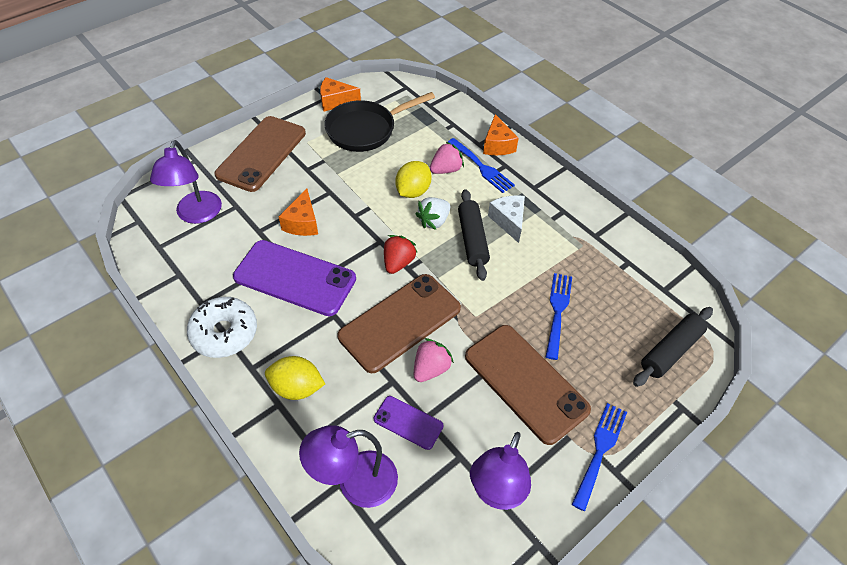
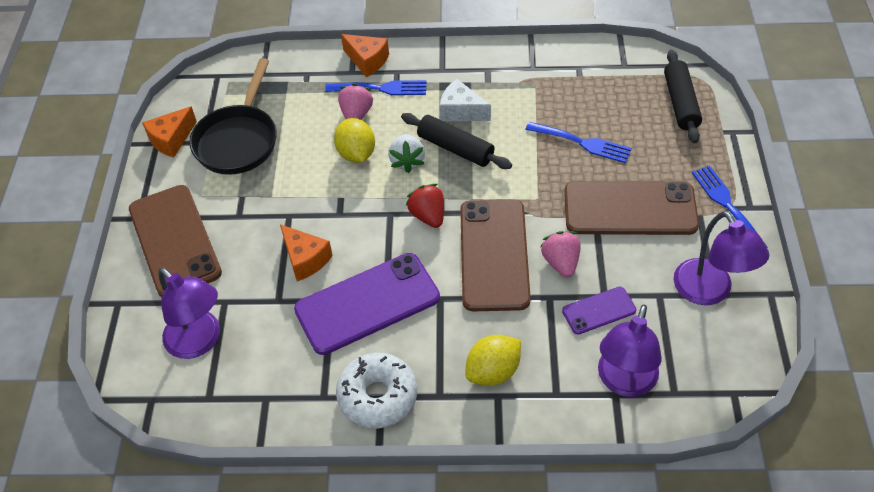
camera: 45 degrees left, 0 degrees up
(557, 311) = (582, 143): blue fork -> blue fork turned 150 degrees clockwise

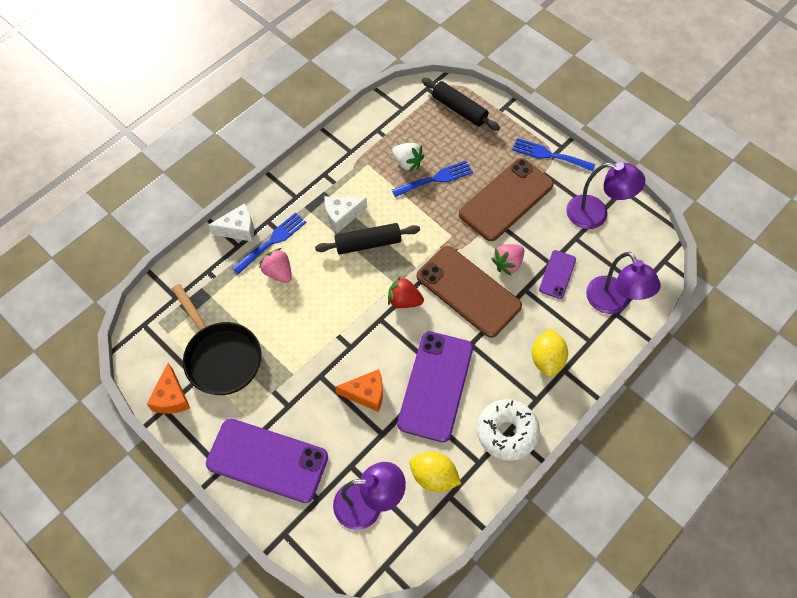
camera: 50 degrees left, 10 degrees up
(174, 241) = (267, 460): brown phone -> purple phone
(356, 154) = (312, 298): yellow lemon -> yellow lemon (433, 476)
(367, 61) = (238, 229): orange cheese -> white cheese
(407, 161) = (349, 276): white strawberry -> white strawberry (407, 163)
(561, 262) = (508, 264): pink strawberry -> pink strawberry turned 75 degrees counterclockwise

